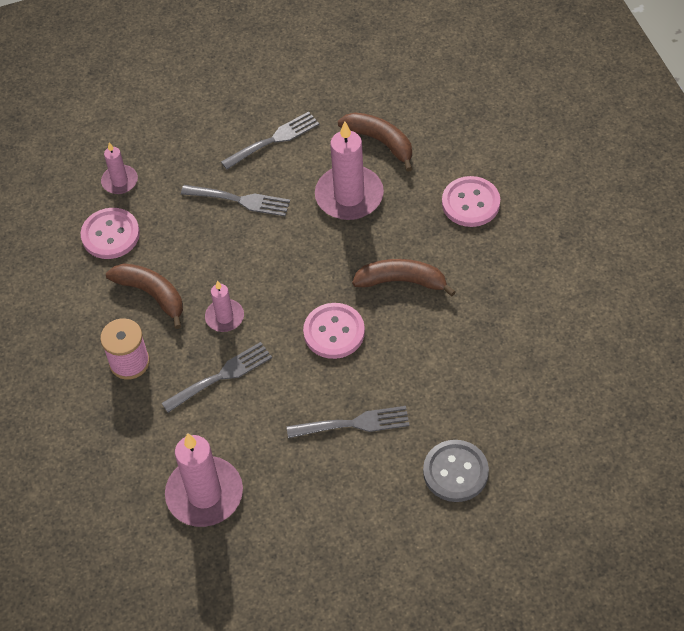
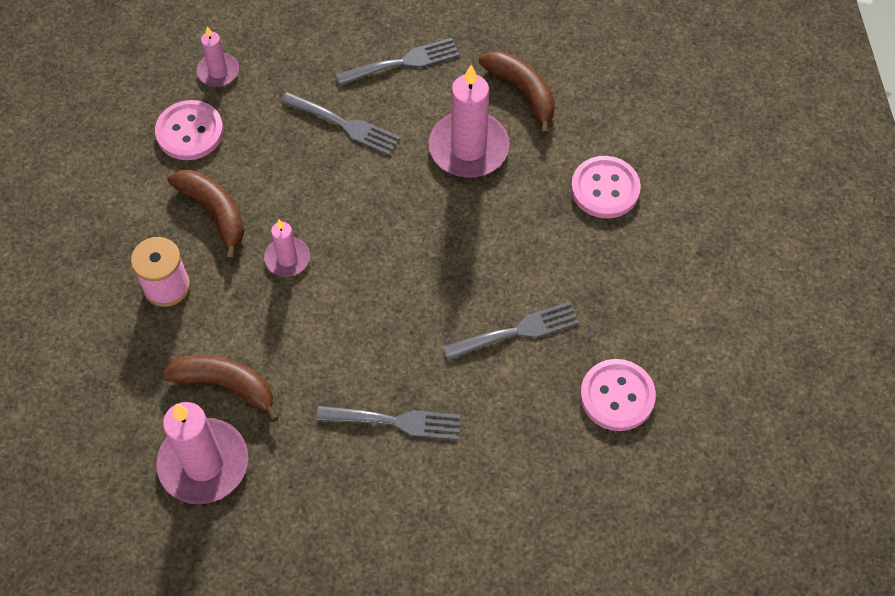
camera: 10 degrees right, 5 degrees up
(221, 376) = (263, 327): grey fork -> grey fork (517, 331)
(334, 332) = (405, 306): pink button -> pink button (617, 396)
(402, 281) = (499, 264): brown banana -> brown banana (226, 385)
(455, 472) = (495, 509): grey button -> none

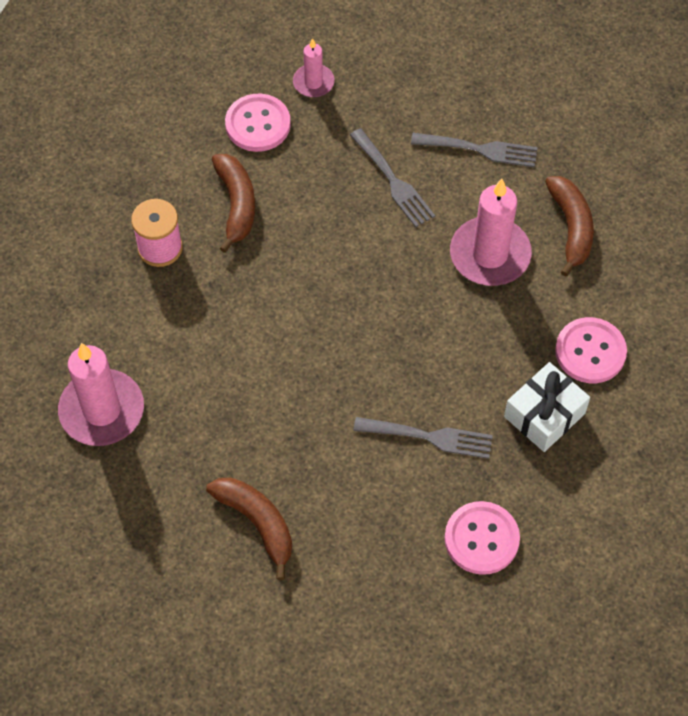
camera: 30 degrees right, 0 degrees up
(226, 385) = (158, 355): brown banana -> brown banana (257, 523)
(287, 258) = (272, 274): pink candle -> none
(396, 421) = (278, 459): grey fork -> none
(601, 261) = (544, 415): none -> white gift

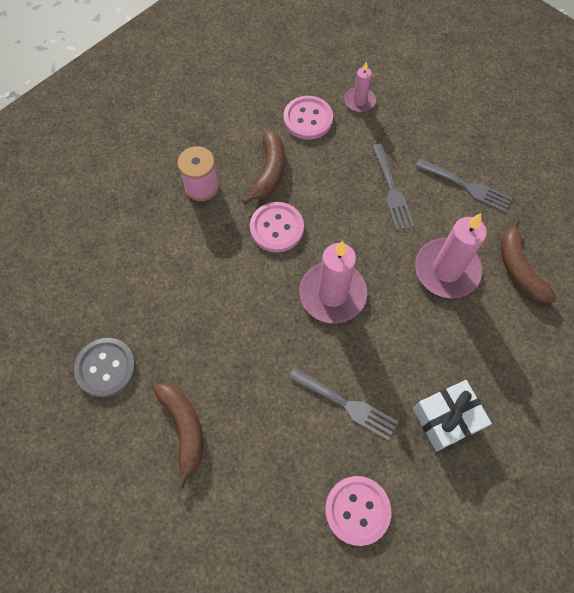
camera: 20 degrees right, 5 degrees up
(102, 410) = (108, 295): pink candle -> pink candle (332, 294)
(137, 490) = (106, 368): none -> grey button
(571, 227) = (519, 269): brown banana -> brown banana turned 150 degrees clockwise
(590, 352) = (502, 377): pink button -> pink button (276, 228)

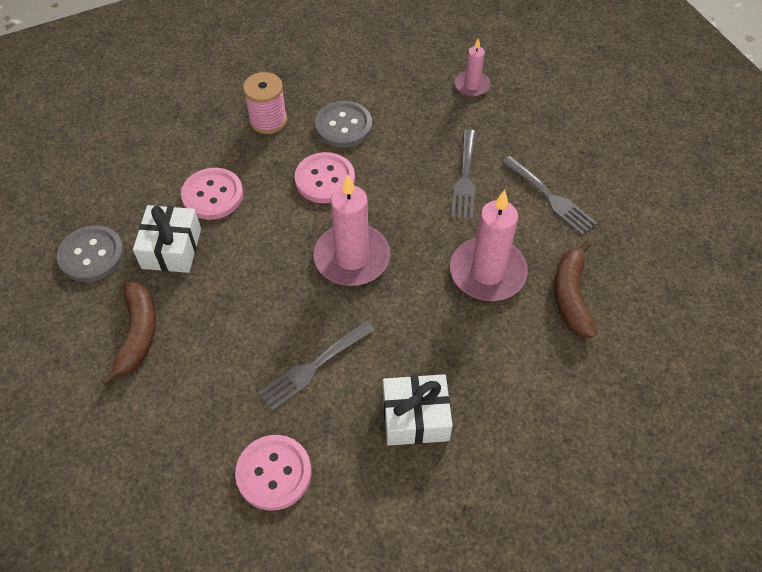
camera: 20 degrees right, 10 degrees down
(174, 337) = (171, 248): none -> white gift
(269, 172) = (343, 126): brown banana -> grey button
(308, 119) = (408, 88): pink button -> pink button (212, 195)
(346, 404) = (313, 367): grey fork -> grey fork turned 90 degrees clockwise

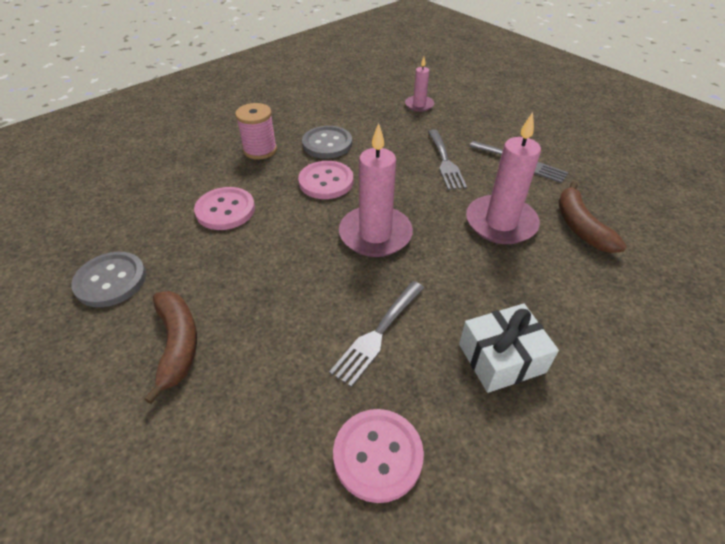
camera: 15 degrees left, 10 degrees down
(171, 248) = (196, 259): white gift -> none

